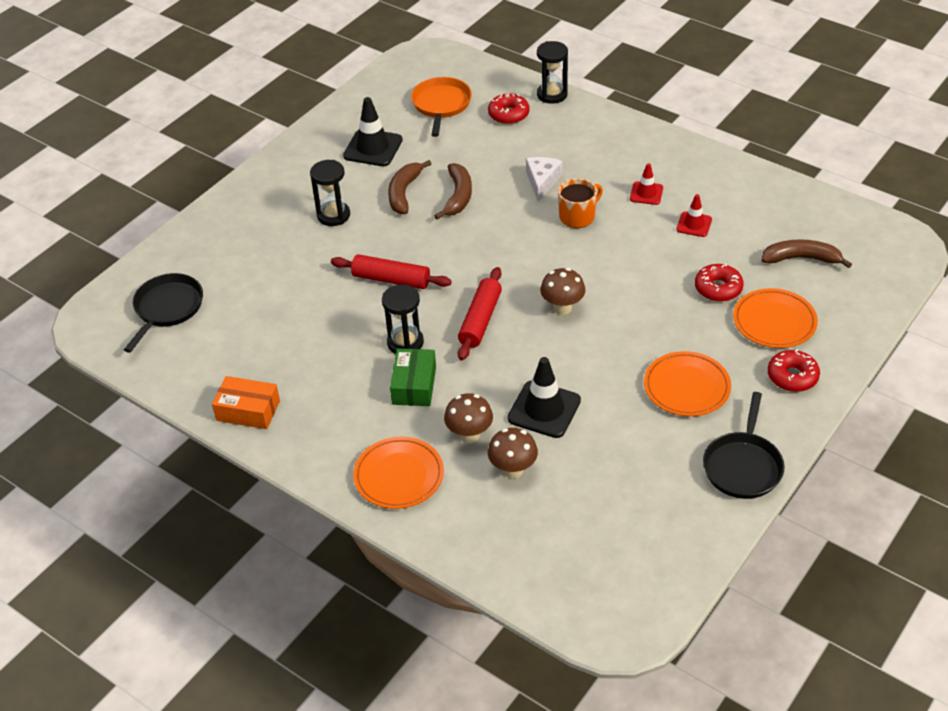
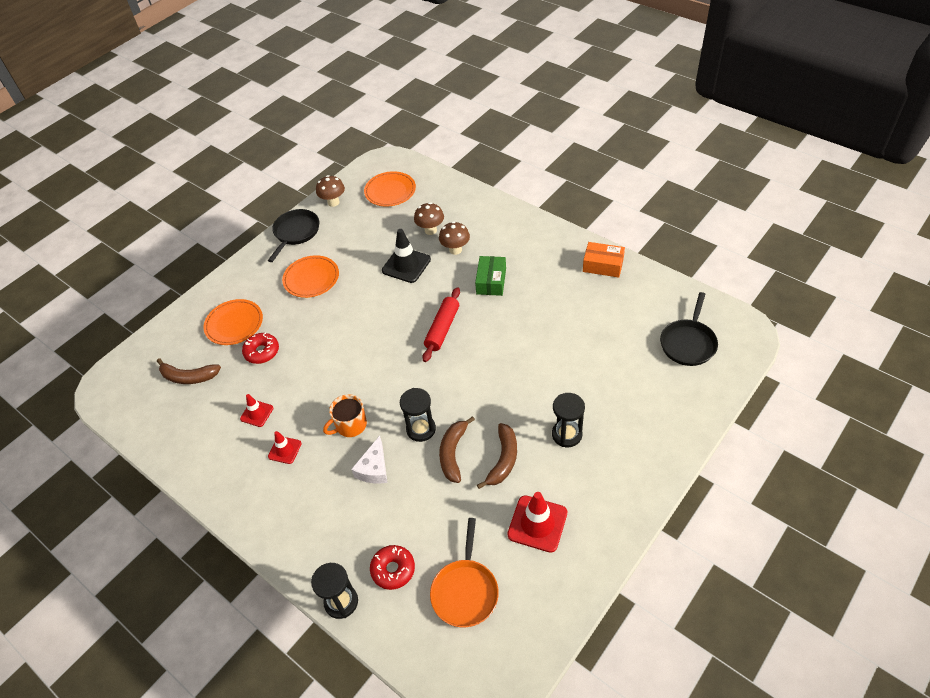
camera: 175 degrees left, 5 degrees up
(373, 148) = (537, 523): black traffic cone -> red traffic cone
(391, 279) = (511, 365): red rolling pin -> none
(399, 476) = (499, 227): orange plate -> orange plate (390, 191)
(405, 342) = (498, 312): black hourglass -> black hourglass (421, 429)
(562, 308) = (380, 338): brown mushroom -> brown mushroom (333, 202)
(792, 377) = (241, 285): red donut -> none

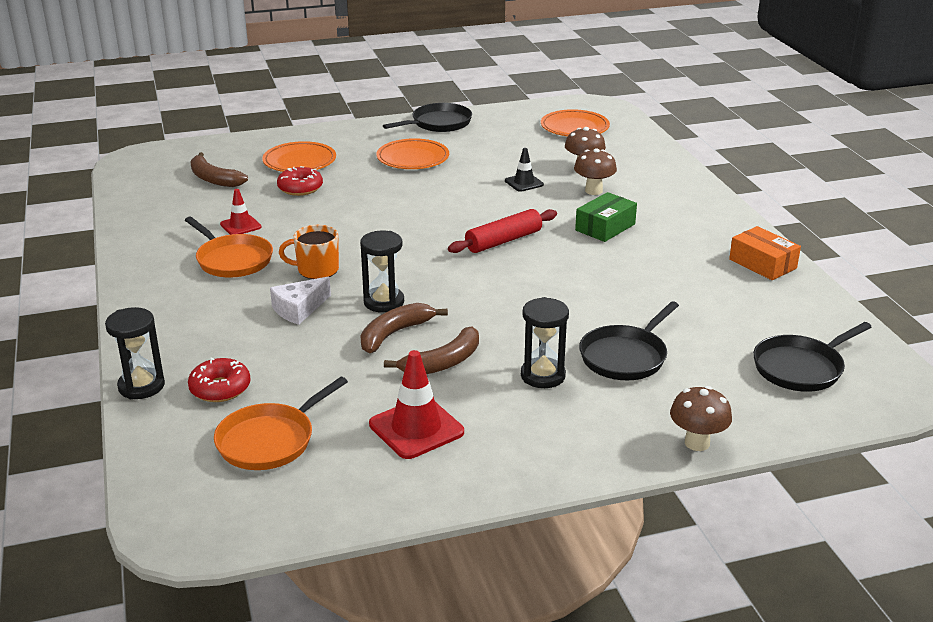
camera: 30 degrees right, 20 degrees down
(285, 450) = (232, 260): red traffic cone -> orange pan
(333, 202) = (504, 116): brown mushroom -> brown mushroom (697, 443)
(406, 265) = (524, 183): black traffic cone -> black traffic cone, size x0.59
(596, 390) = (625, 357): none -> black pan

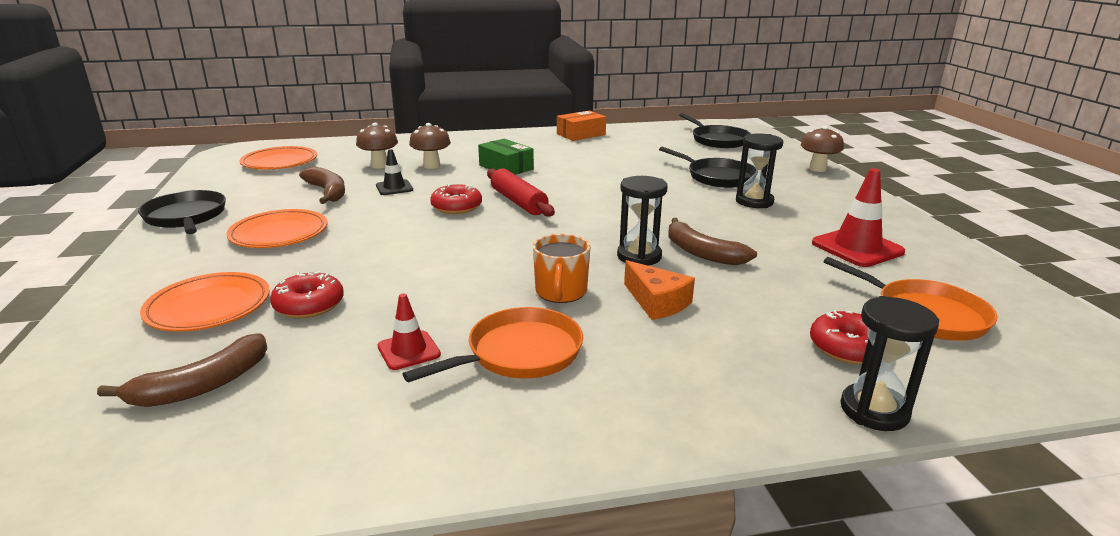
camera: 85 degrees left, 5 degrees down
(299, 309) = (657, 302): white cheese -> orange cheese
(443, 362) = (747, 234): brown banana -> brown banana (327, 192)
(482, 214) = (456, 207): none -> red donut

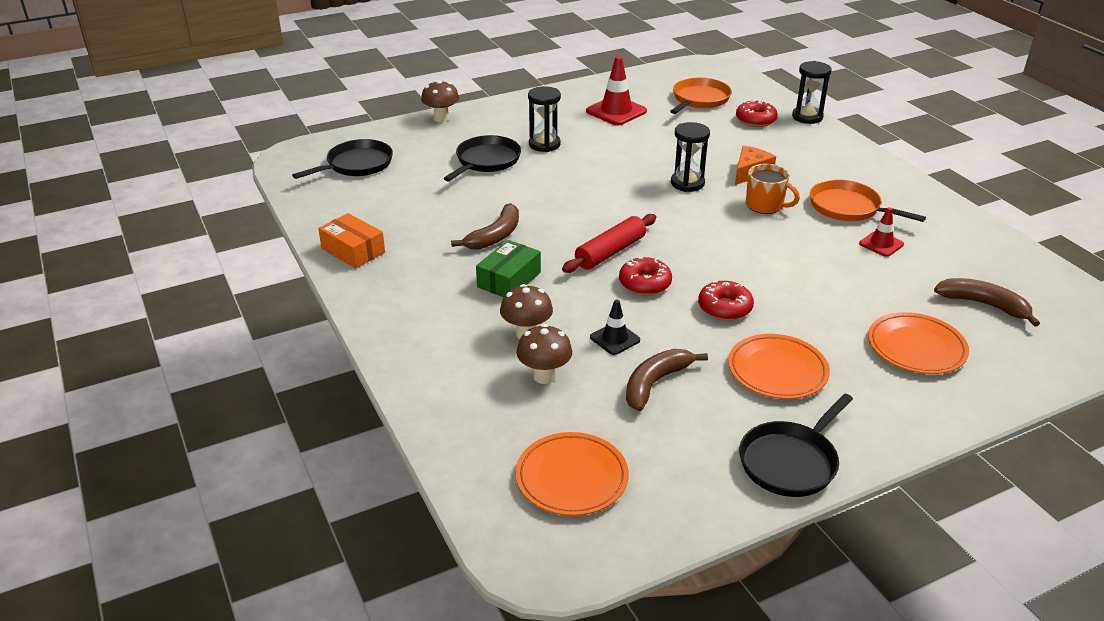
camera: 105 degrees left, 10 degrees up
(309, 305) = (871, 301): red donut -> red donut (724, 308)
(561, 292) = (765, 205): orange mug -> orange mug turned 45 degrees clockwise
(702, 253) = (663, 161): brown banana -> brown banana (495, 236)

